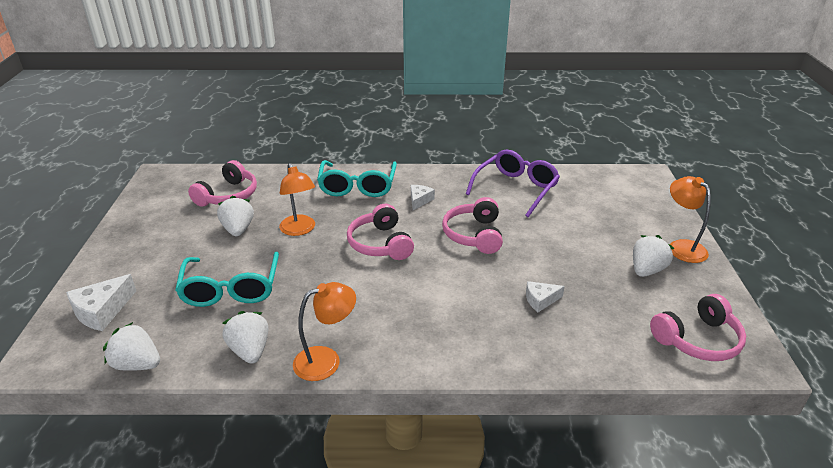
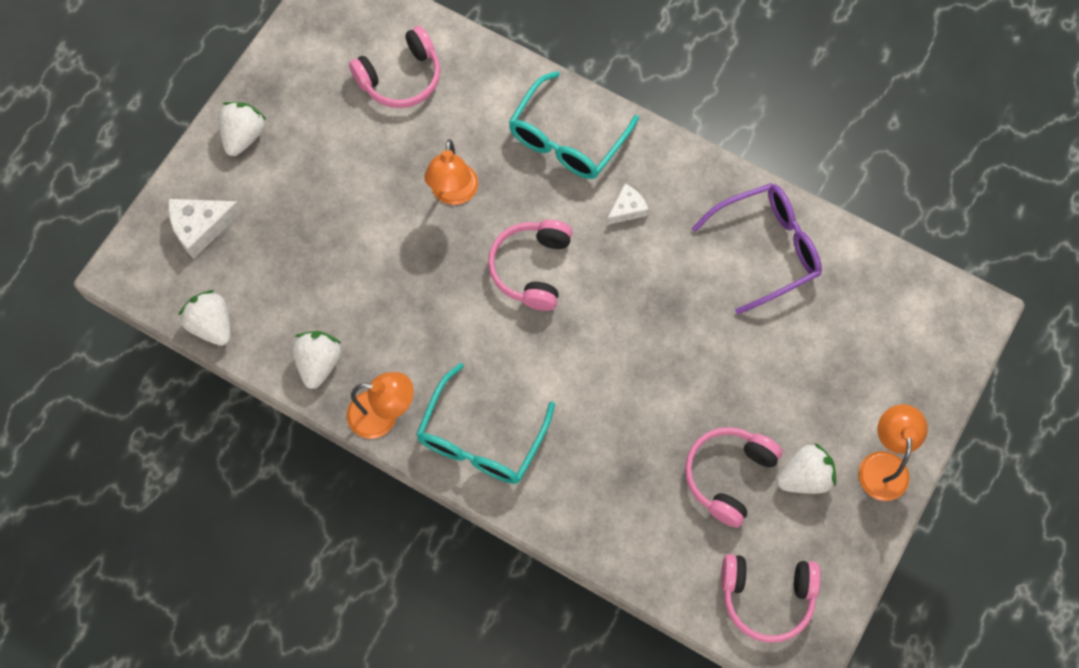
camera: 30 degrees right, 35 degrees up
(231, 289) = (336, 260): turquoise glasses -> turquoise glasses (481, 439)
(238, 229) = (385, 156): white strawberry -> white strawberry (243, 136)
(474, 235) = (650, 310): pink headphones -> pink headphones (728, 475)
(540, 300) = (647, 454): white cheese -> none

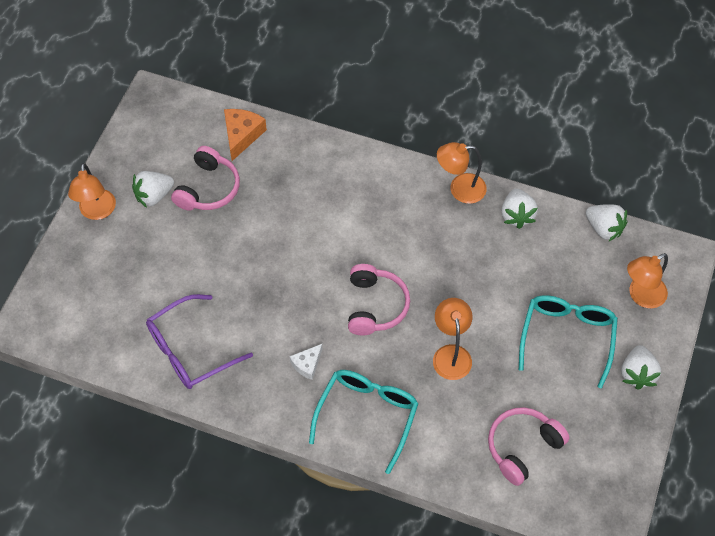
camera: 170 degrees right, 10 degrees down
(201, 227) = (641, 296): white cheese -> orange lamp
(481, 439) = (387, 185): turquoise glasses -> turquoise glasses (567, 337)
(673, 558) = (242, 135): none -> orange cheese
(766, 597) = (177, 123): pink headphones -> none

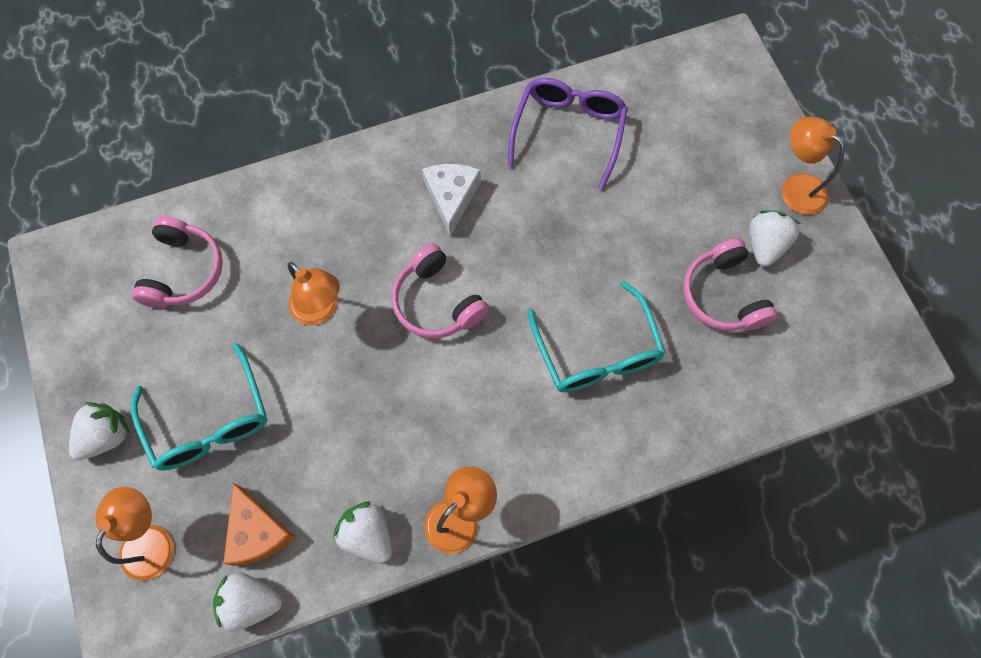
camera: 140 degrees right, 10 degrees up
(242, 135) = (758, 386): orange cheese -> orange cheese (257, 532)
(307, 364) = (451, 197): white cheese -> white cheese, size x1.60
(367, 415) = (355, 194): turquoise glasses -> turquoise glasses (597, 352)
(637, 374) = (106, 436): white strawberry -> white strawberry turned 75 degrees clockwise

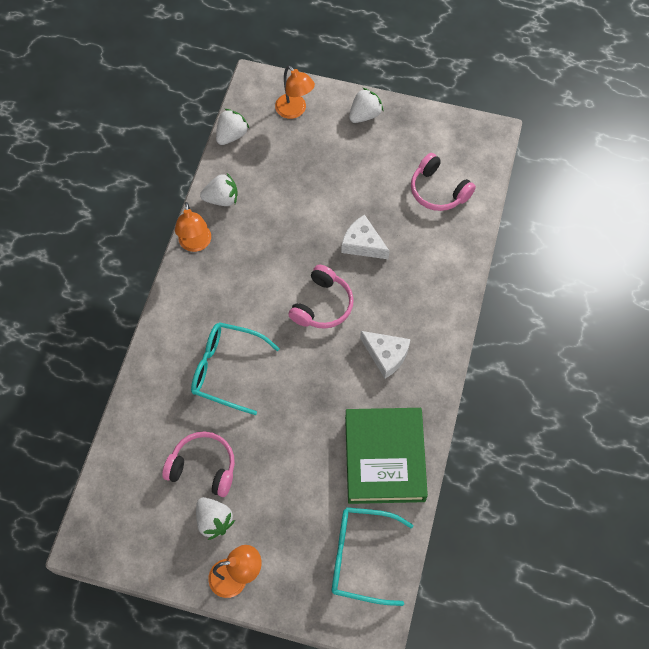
camera: 125 degrees right, 5 degrees down
(106, 436) = (364, 115): white strawberry -> white strawberry turned 120 degrees counterclockwise
(209, 421) = (337, 161): turquoise glasses -> turquoise glasses (360, 557)
(257, 532) = (262, 154): orange cheese -> none
(320, 310) = (362, 244): orange lamp -> white cheese
(437, 302) = (322, 305): pink headphones -> pink headphones turned 120 degrees clockwise
(568, 131) = (384, 458): purple glasses -> green book

